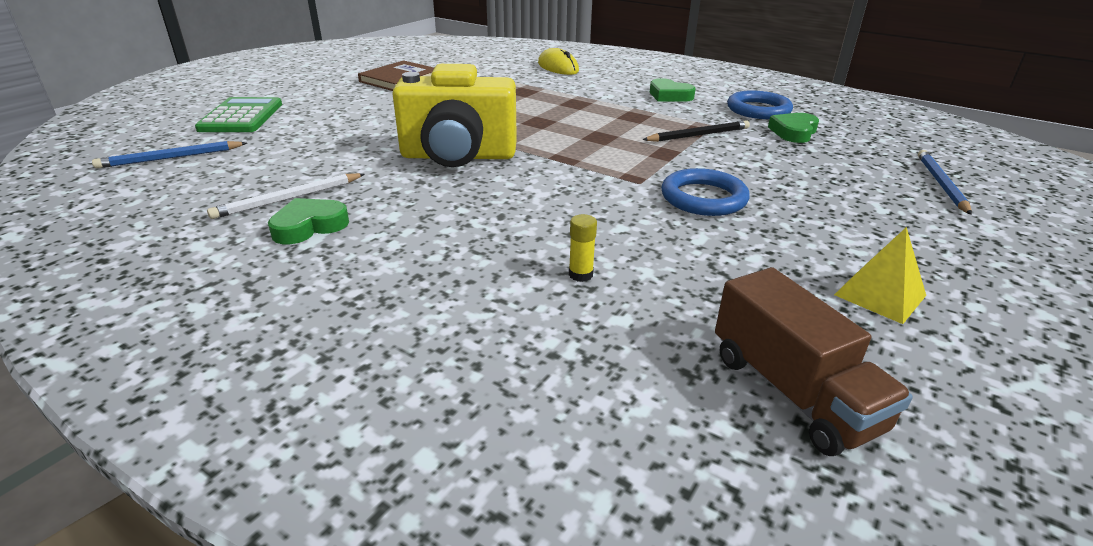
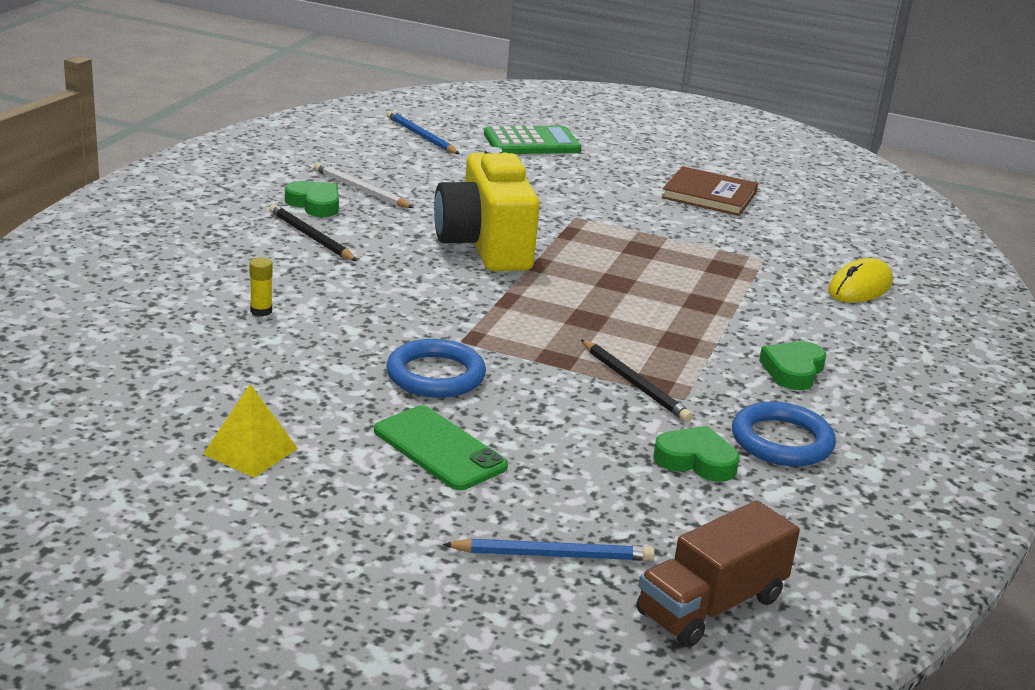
camera: 75 degrees right, 5 degrees down
(398, 234) = (311, 237): none -> black pencil
(792, 391) = (110, 389): brown truck -> brown truck (711, 606)
(824, 207) = (439, 449): none -> green phone

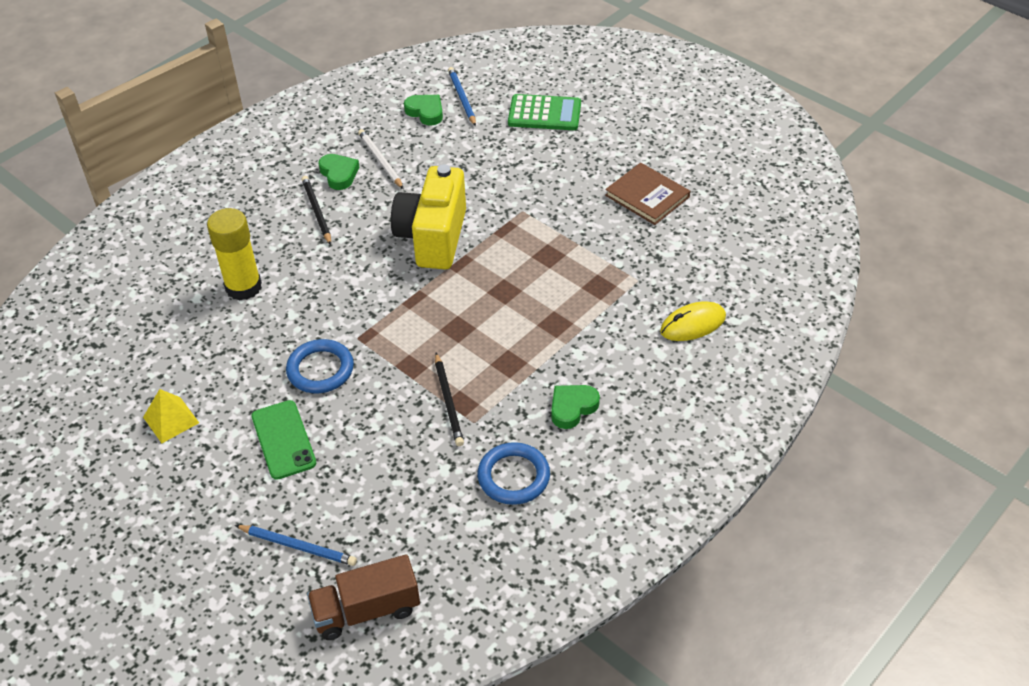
camera: 25 degrees right, 20 degrees up
(261, 311) = (243, 287): yellow glue stick -> yellow glue stick, size x2.46
(696, 460) = (441, 483): green heart -> green heart (425, 112)

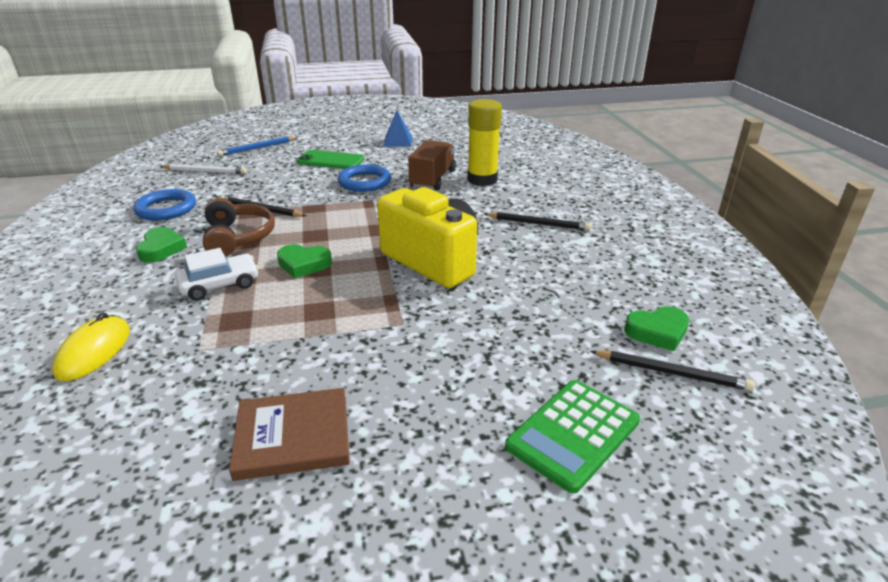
camera: 125 degrees right, 15 degrees down
(171, 420) = (398, 141): yellow pyramid -> blue pyramid
(339, 174) = (583, 247): green heart -> green heart (304, 264)
(366, 610) = (190, 152): brown truck -> brown truck (433, 179)
(380, 161) = (584, 273): white pencil -> white pencil (205, 171)
(462, 98) = (671, 372): blue pencil -> black pencil
(508, 374) = (238, 237): none -> brown headphones
(576, 327) = (220, 285): none -> white car

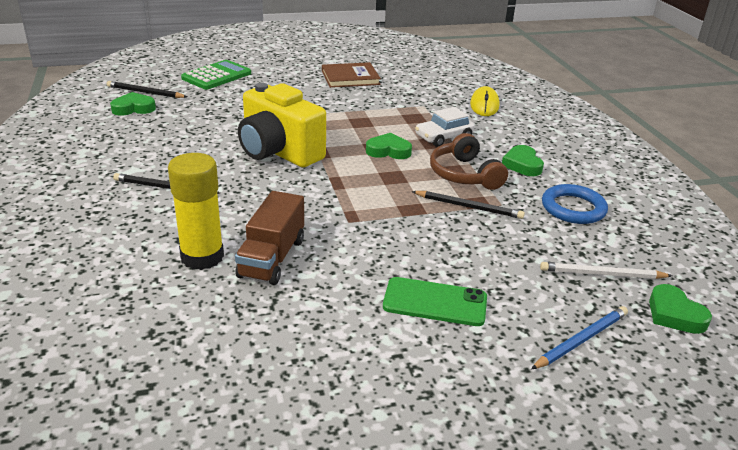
camera: 175 degrees right, 0 degrees up
(187, 156) = (674, 314): none -> green heart
(364, 182) = (366, 252): blue ring -> none
(398, 141) = (333, 368): blue pyramid -> none

